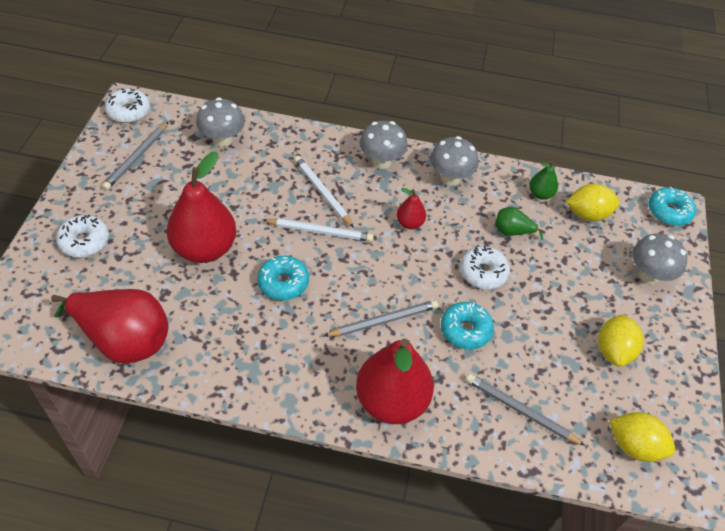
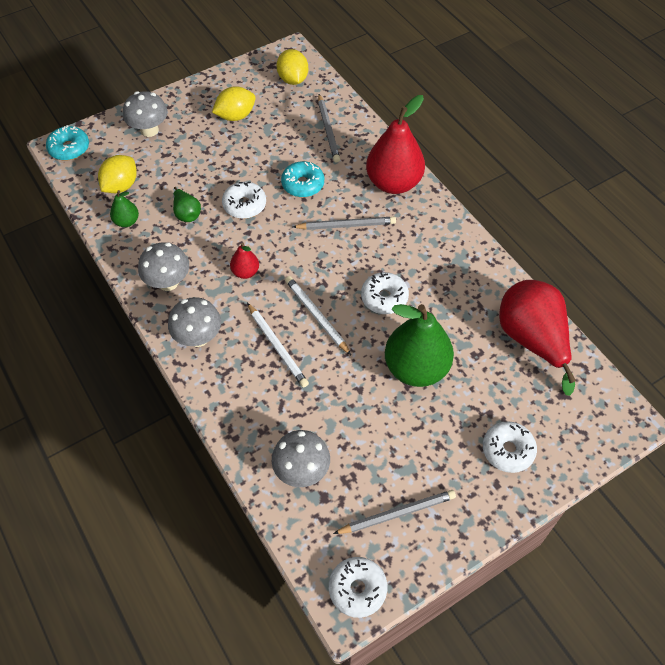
camera: 130 degrees left, 5 degrees up
(205, 249) = (416, 368): red pear -> green pear
(283, 283) = (384, 298): turquoise donut -> white donut
(322, 192) = (277, 346): white pencil -> white pencil turned 45 degrees counterclockwise
(383, 321) = (346, 225): grey pencil -> grey pencil turned 150 degrees clockwise
(587, 214) = (121, 186): yellow lemon -> yellow lemon turned 75 degrees clockwise

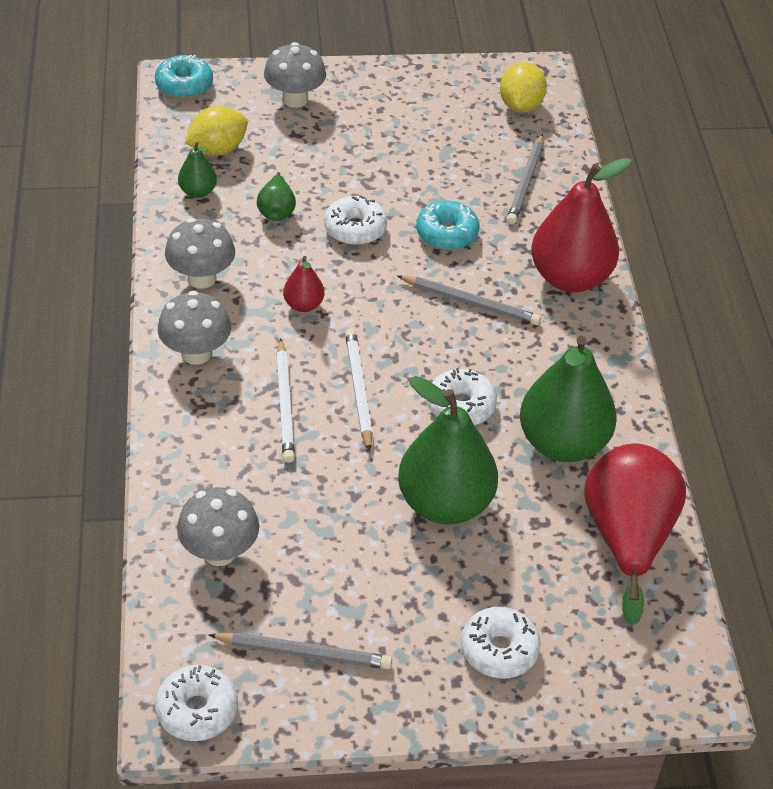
camera: 25 degrees right, 10 degrees down
(235, 116) = (415, 122): yellow lemon -> none
(457, 295) = (562, 443): none -> green pear

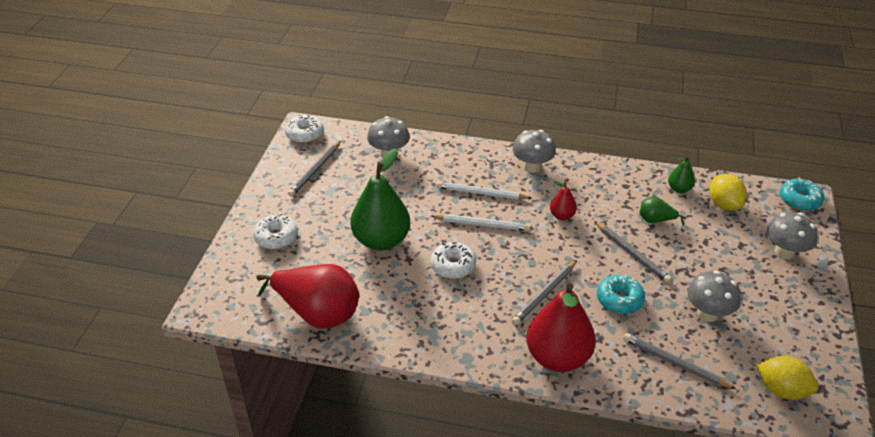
camera: 110 degrees right, 5 degrees down
(201, 278) = (595, 178): grey mushroom -> grey mushroom (708, 313)
(355, 229) = (631, 253): white donut -> grey pencil
(562, 443) = (404, 305): green pear -> none

